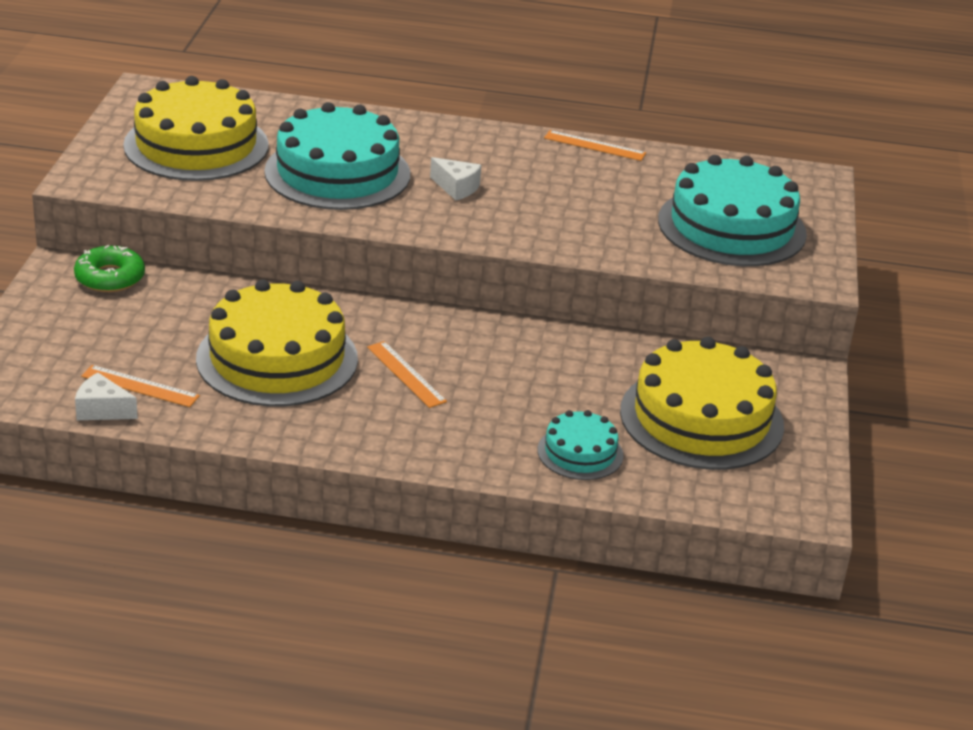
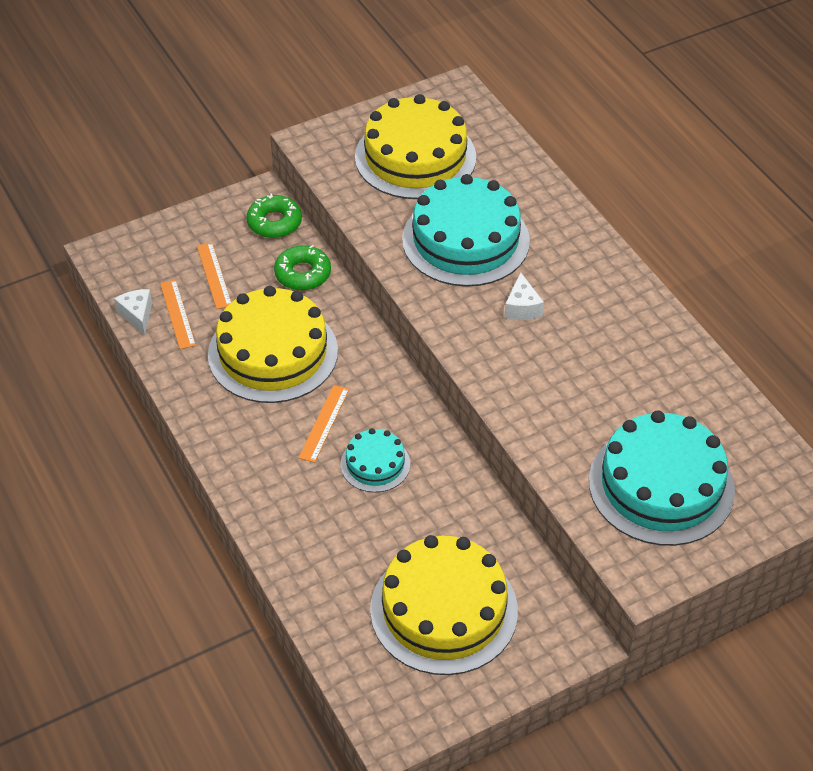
camera: 55 degrees right, 15 degrees up
(202, 295) = (303, 274): none -> green donut
(580, 453) = (329, 566): turquoise cake -> turquoise cake (375, 464)
(594, 145) = (683, 341): orange ruler -> orange ruler (214, 275)

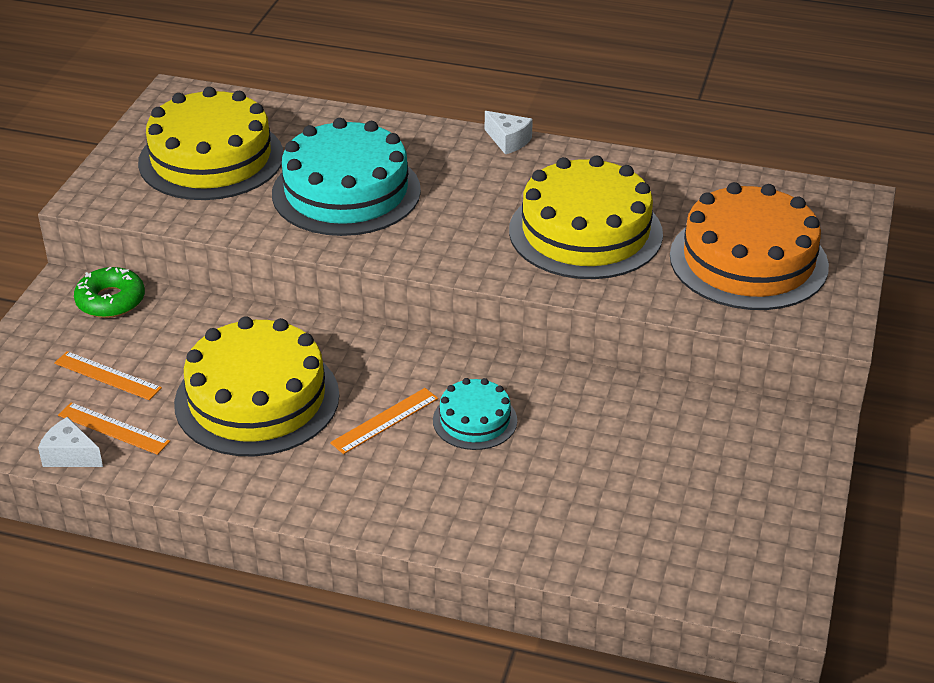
camera: 45 degrees left, 10 degrees down
(303, 274) = (197, 323): green donut -> none
(324, 423) = (385, 421): orange ruler -> orange ruler turned 75 degrees clockwise
(444, 610) = (687, 483): yellow cake -> yellow cake (585, 232)
(522, 307) = (465, 210): white cheese -> white cheese (508, 141)
(661, 485) = (748, 261): turquoise cake -> orange cake

